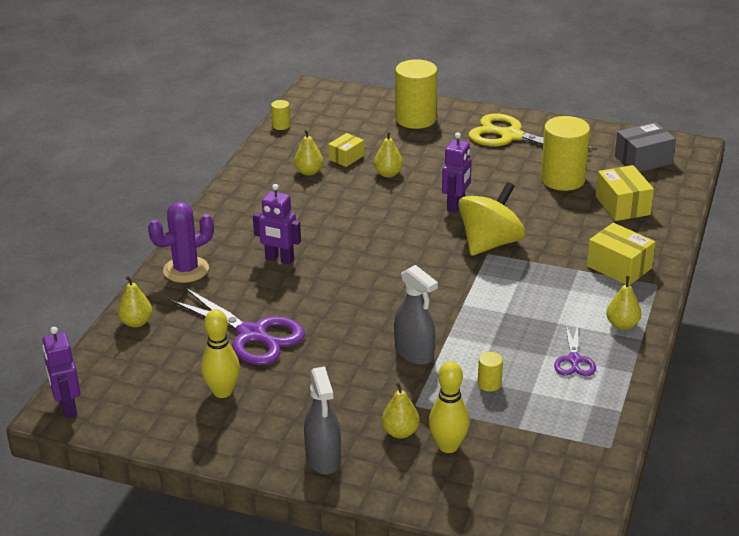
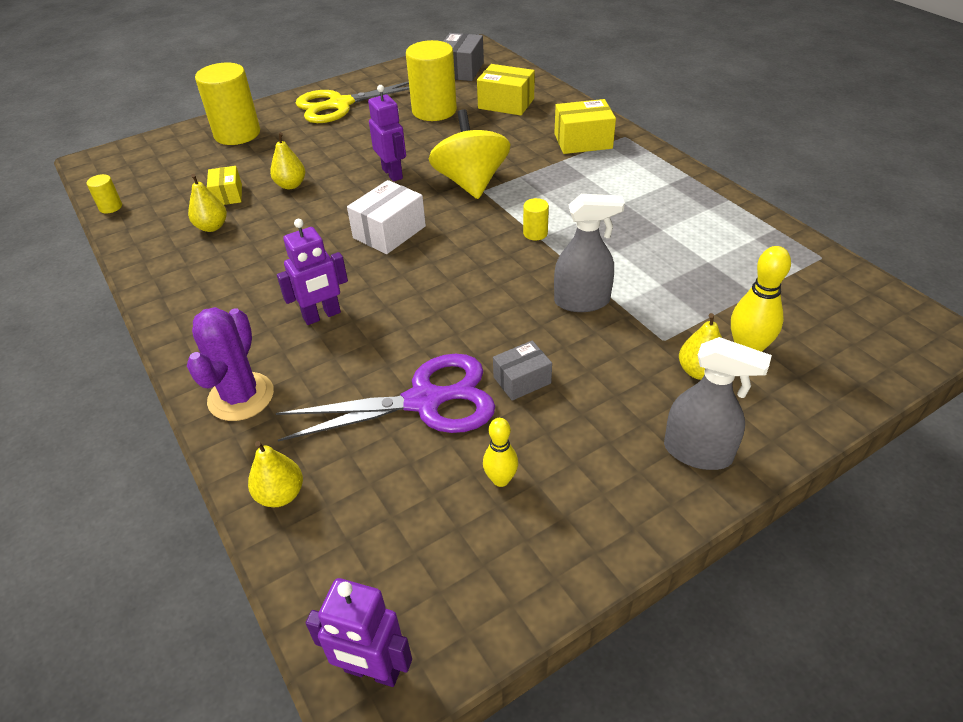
camera: 50 degrees left, 10 degrees up
(222, 391) = (501, 479): yellow bowling pin -> yellow bowling pin, size x0.63
(310, 363) = (522, 380): none -> grey box
(389, 240) = (389, 232): none -> white box
(489, 384) = (674, 279): yellow cylinder -> yellow cylinder (535, 233)
(574, 360) = (684, 218): purple scissors -> none
(622, 325) = (660, 174): yellow pear -> none

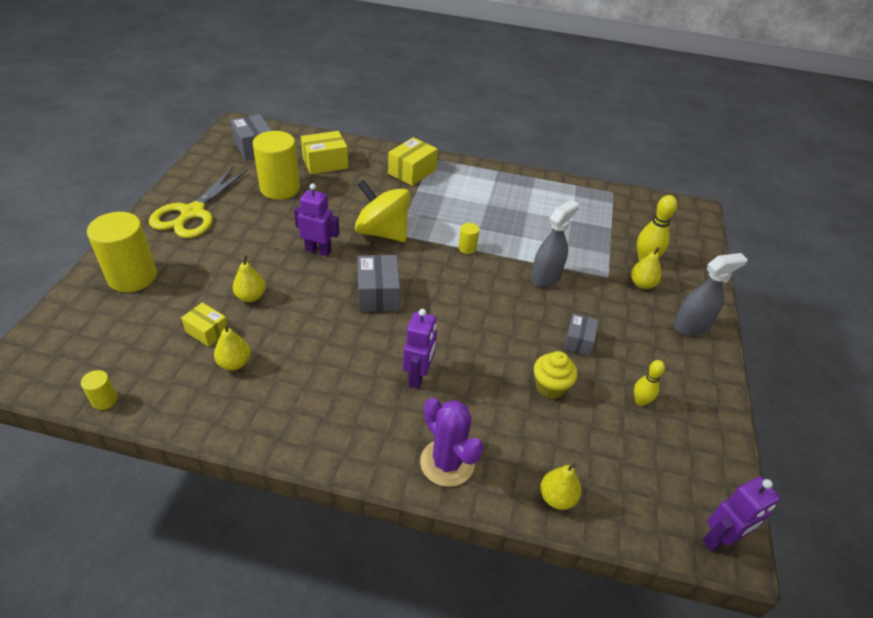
camera: 50 degrees left, 0 degrees up
(389, 232) = (378, 294): white box -> grey box
(424, 401) = (550, 387): purple scissors -> yellow cupcake

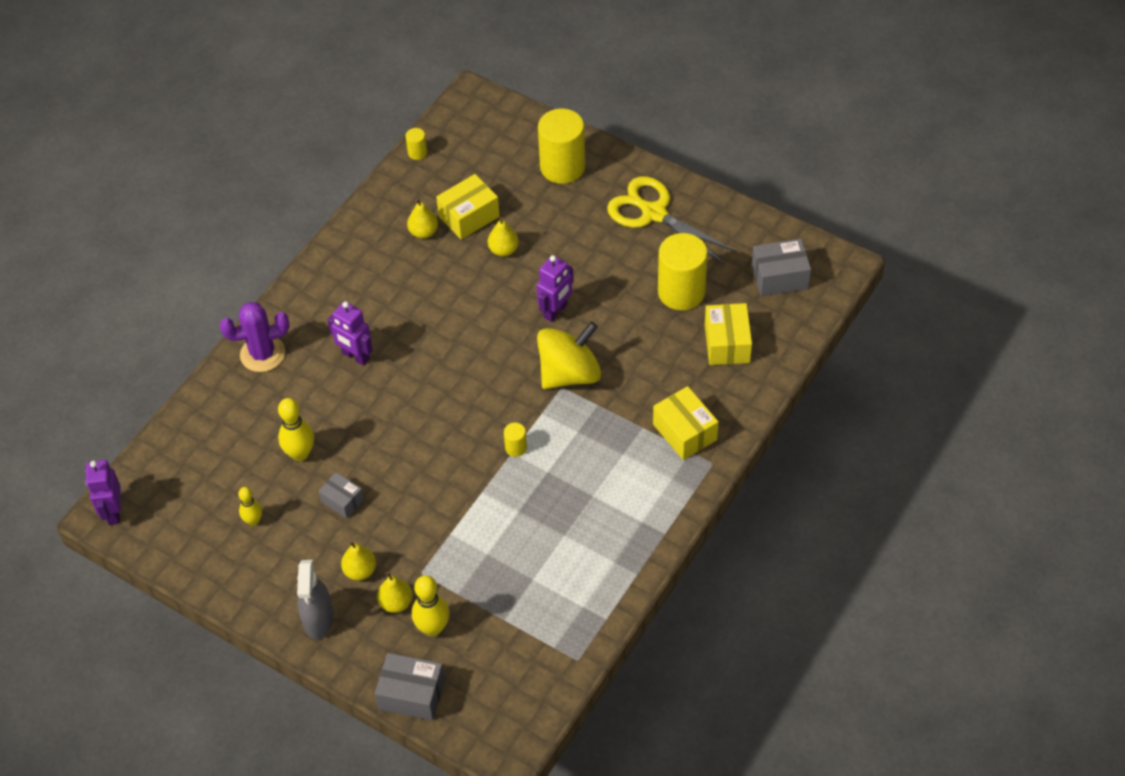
camera: 115 degrees right, 10 degrees up
(207, 331) = (469, 216): yellow box -> yellow box, size x1.58
(378, 294) = (471, 349): grey box -> grey box (411, 694)
(546, 277) = (442, 508): grey spray bottle -> none
(550, 387) = (300, 454): yellow cupcake -> yellow bowling pin
(557, 498) = (199, 416): yellow pear -> yellow pear (360, 571)

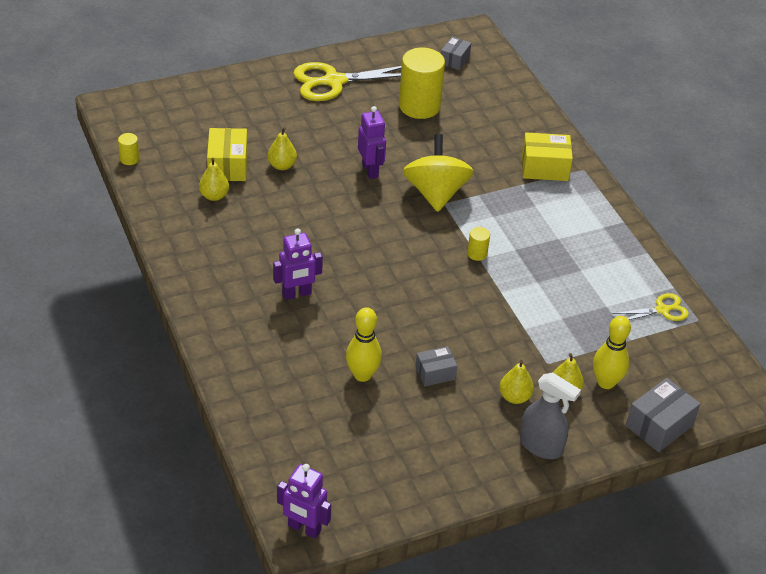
camera: 60 degrees left, 10 degrees down
(253, 521) = (404, 437): yellow bowling pin -> none
(262, 354) = (233, 346): purple cactus -> none
(562, 167) = (238, 99): yellow cylinder -> none
(565, 624) = (662, 310): none -> yellow scissors
(727, 343) = (487, 110): yellow box -> none
(780, 277) = (454, 60): grey box -> grey box, size x0.63

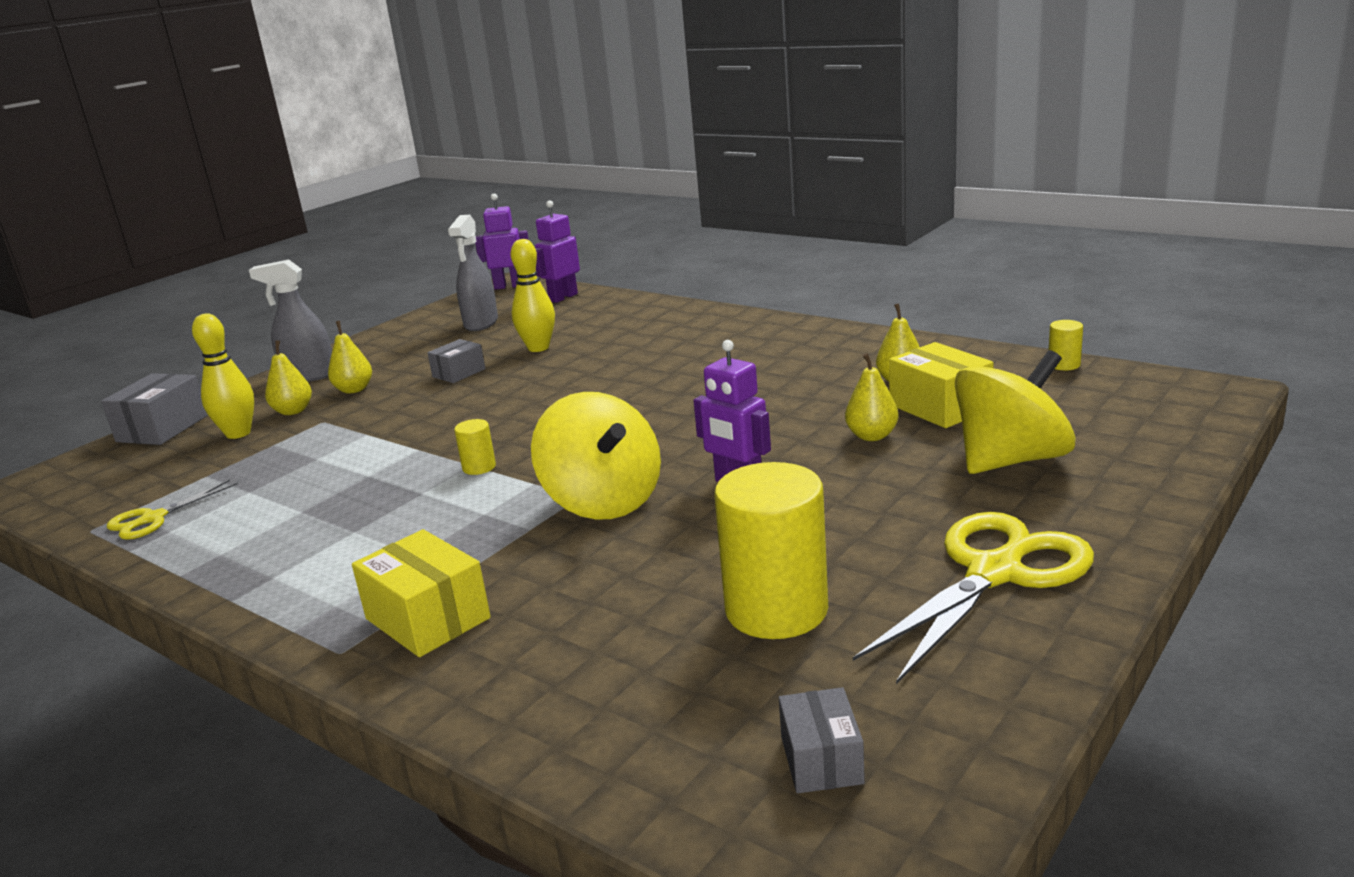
camera: 155 degrees right, 20 degrees down
(252, 120) = (1011, 460): none -> yellow spinning top
(297, 294) = (676, 361): purple robot -> purple robot (563, 297)
(375, 454) = (481, 323): none -> grey spray bottle
(544, 168) = (428, 618): yellow box -> yellow box turned 75 degrees clockwise

